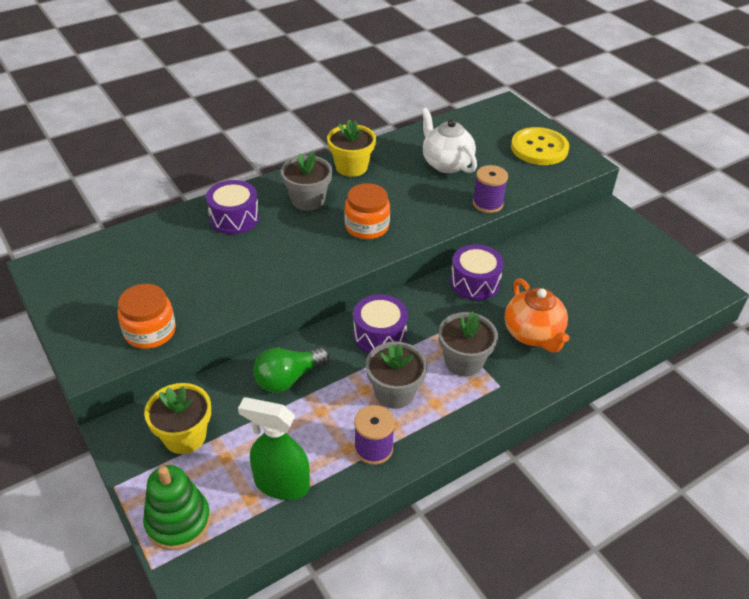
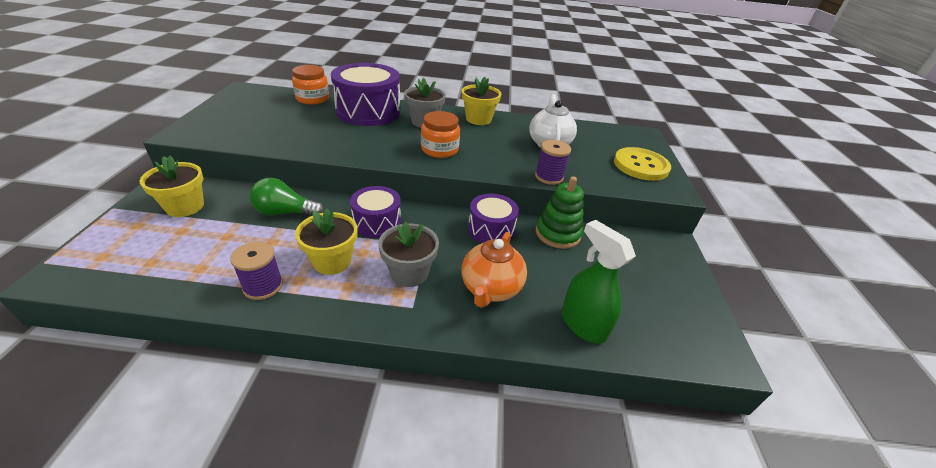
camera: 35 degrees right, 5 degrees down
(150, 331) = (232, 136): orange jar -> orange jar (313, 98)
(178, 521) = (100, 247): green stacking toy -> green stacking toy (557, 234)
(234, 218) = (368, 111): purple drum -> purple drum, size x1.70
(281, 484) = (179, 267): green spray bottle -> green spray bottle (582, 324)
(394, 392) = (332, 261): grey flower pot -> yellow flower pot

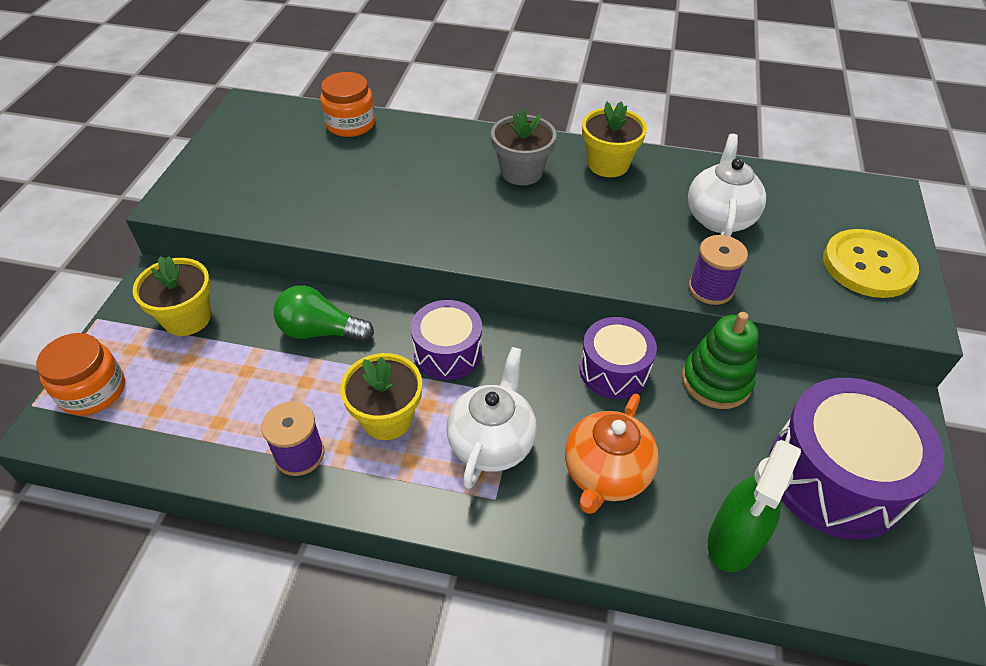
camera: 10 degrees right, 10 degrees up
(368, 111) = (435, 150): purple drum -> purple drum (835, 477)
(409, 273) = (492, 442): grey flower pot -> white teapot
(439, 149) = (543, 231): orange jar -> orange jar (93, 391)
(582, 324) = (733, 541): green spray bottle -> green spray bottle turned 120 degrees counterclockwise

